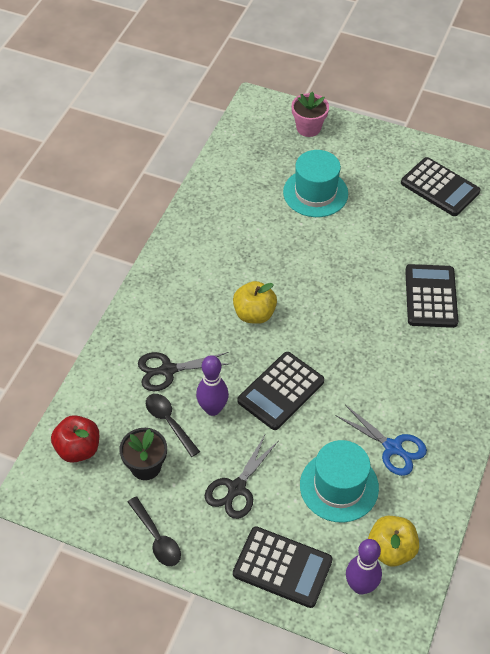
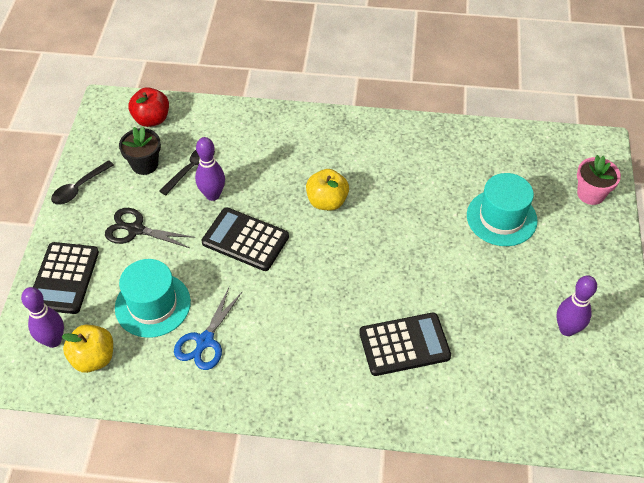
camera: 75 degrees right, 0 degrees up
(167, 370) = (244, 155): black scissors -> none
(440, 187) = (567, 329): black calculator -> purple bowling pin

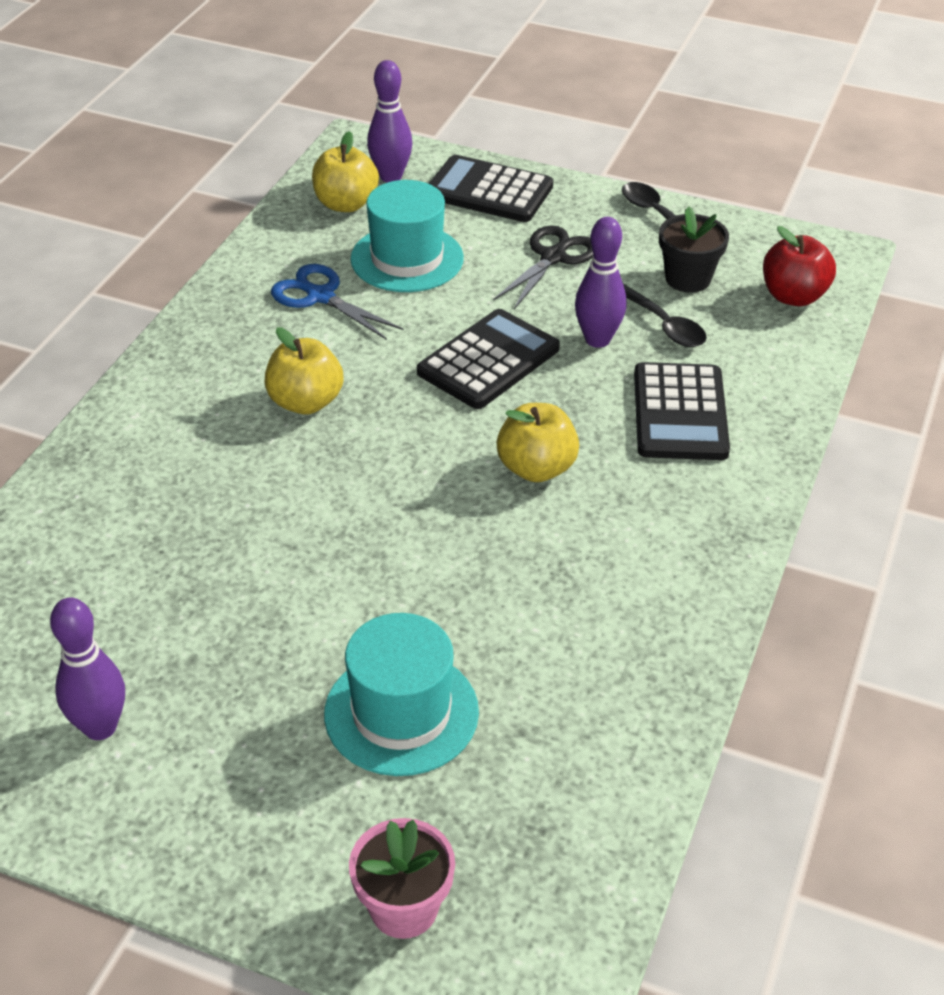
camera: 105 degrees right, 10 degrees down
(309, 317) = (305, 402): none -> yellow apple
(404, 345) = (197, 497): black calculator -> black calculator (680, 413)

